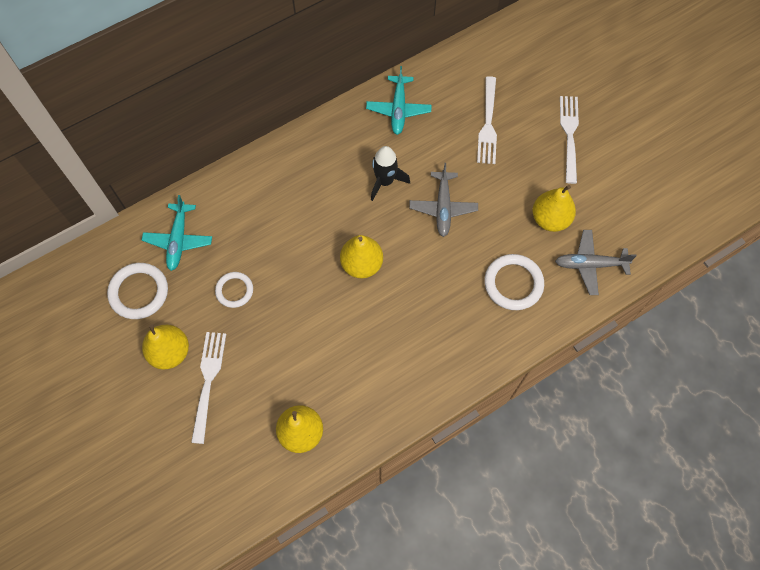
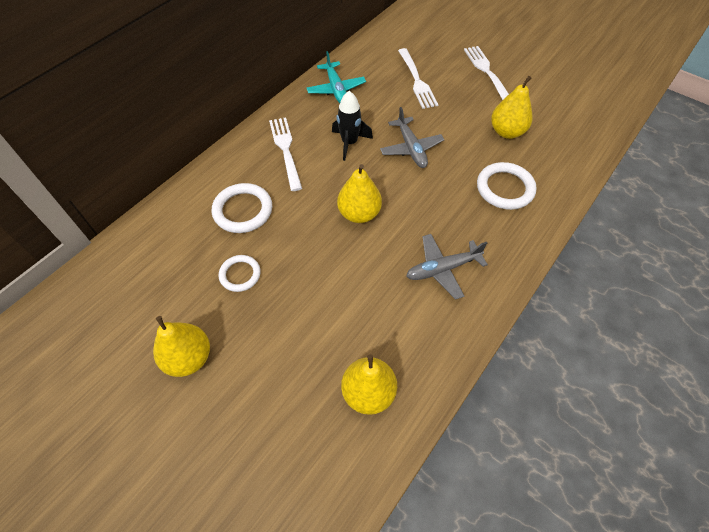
camera: 20 degrees left, 10 degrees down
(139, 292) = (134, 308): white ring -> white ring (243, 210)
(178, 240) = (164, 246): turquoise plane -> none
(208, 381) = (243, 374): white fork -> white fork (285, 150)
(590, 264) = (560, 155): grey plane -> grey plane (442, 269)

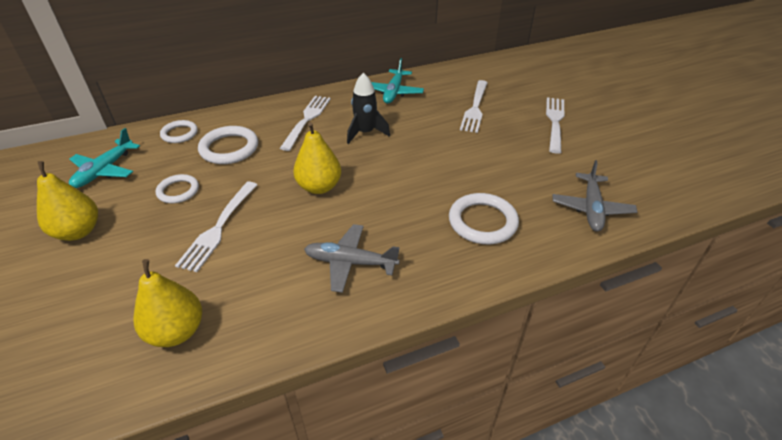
camera: 30 degrees right, 15 degrees down
(144, 288) = (105, 170): none -> turquoise plane
(177, 216) = (179, 134): none -> white ring
(312, 291) = (218, 227): none -> white fork
(411, 148) = (418, 156): grey plane -> grey plane (591, 208)
(506, 132) = (530, 176): yellow pear -> none

